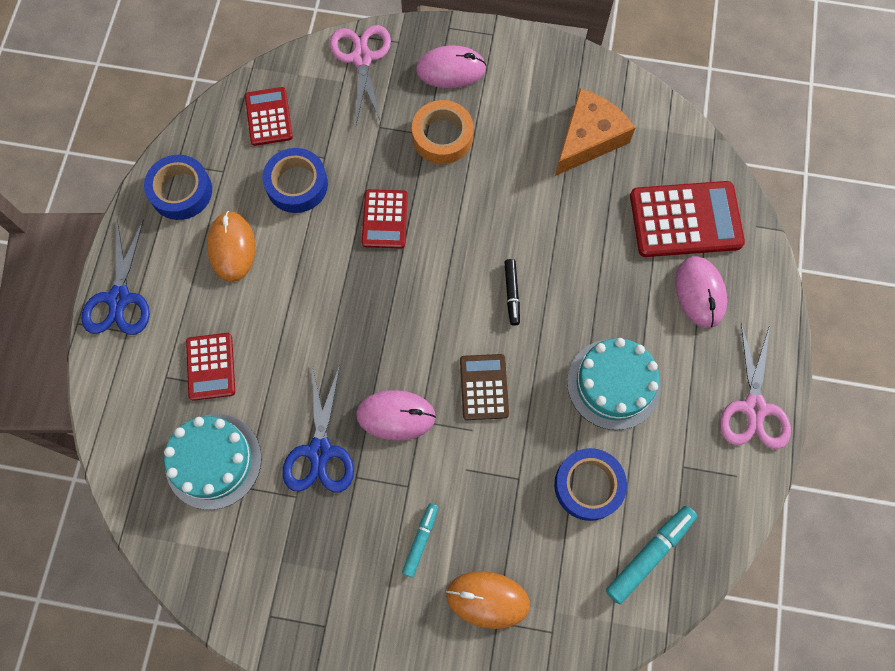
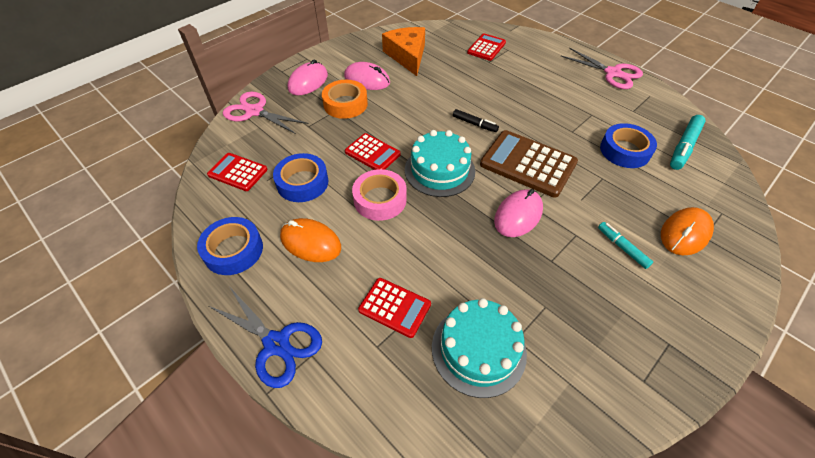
camera: 55 degrees left, 20 degrees down
(320, 451) = (517, 271): blue scissors -> none
(325, 271) = (380, 199): none -> pink tape
(484, 387) = (528, 164): brown calculator -> brown calculator, size x1.69
(613, 384) = (564, 112): turquoise cake -> turquoise cake (439, 170)
(649, 554) = (684, 147): turquoise marker -> turquoise marker turned 135 degrees counterclockwise
(685, 220) = (486, 48): red calculator -> red calculator, size x0.59
(700, 293) = (532, 61): pink mouse -> pink mouse (367, 80)

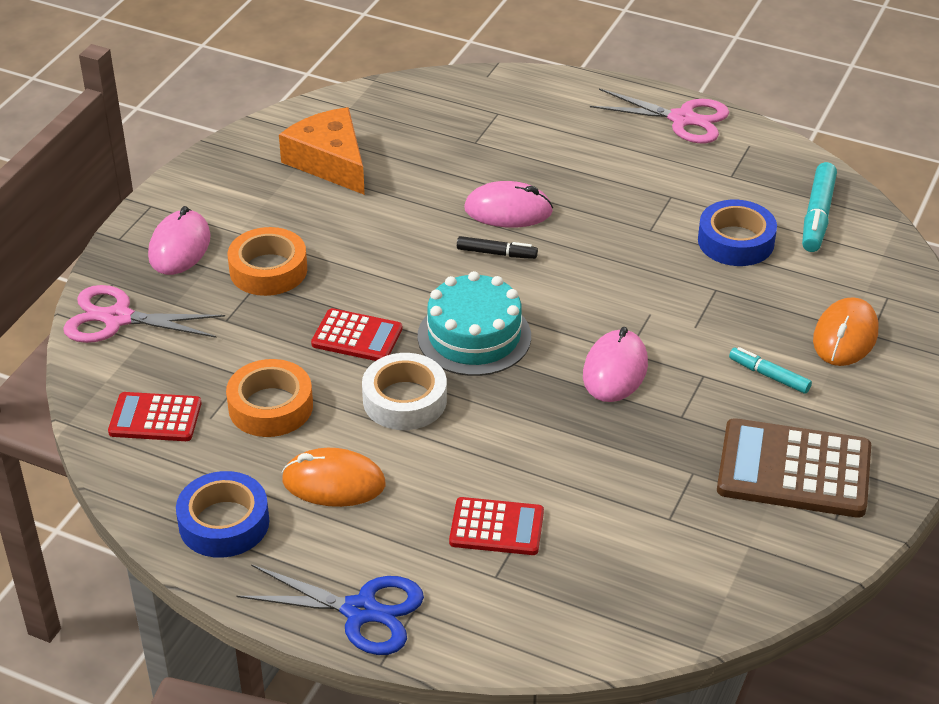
camera: 20 degrees left, 10 degrees down
(302, 182) = (270, 406): blue tape -> orange tape
(367, 80) = (282, 220): pink mouse -> pink mouse (508, 210)
(380, 199) = (405, 400): pink tape -> white tape
(478, 349) = (627, 543): turquoise cake -> none
(486, 48) = (460, 117): red calculator -> none
(528, 164) = (602, 295): brown calculator -> brown calculator (794, 470)

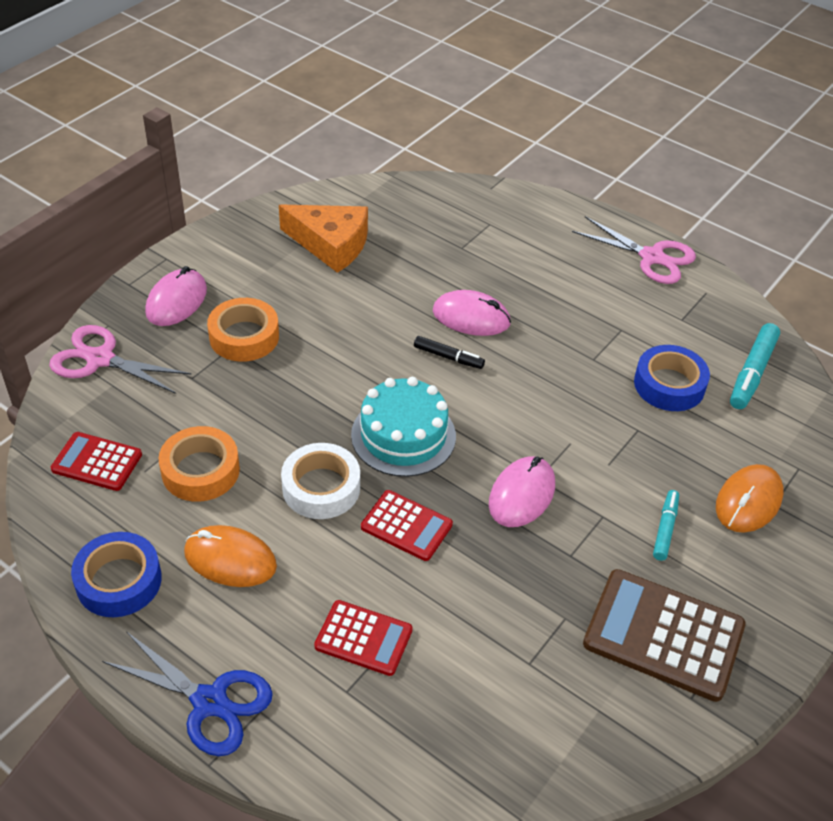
camera: 10 degrees right, 5 degrees up
(330, 162) = (331, 244): orange cheese -> orange cheese turned 135 degrees clockwise
(357, 336) = (299, 416): red calculator -> red calculator (406, 526)
(769, 375) = (665, 529): turquoise marker -> turquoise marker turned 60 degrees clockwise

